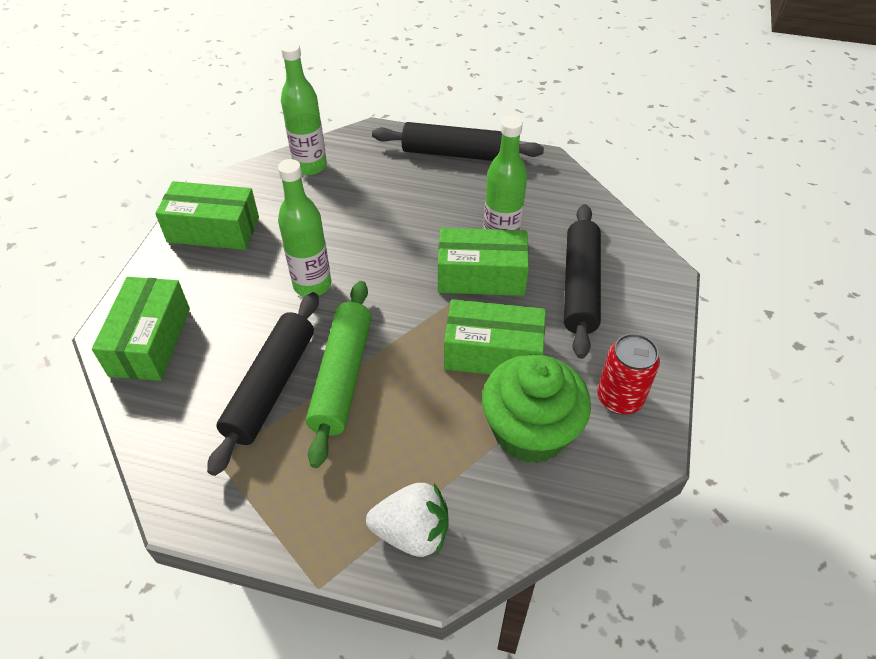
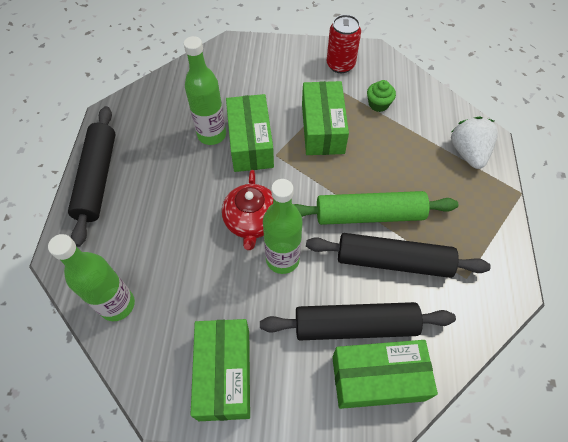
camera: 100 degrees left, 10 degrees up
(368, 265) = (252, 221): none -> red teapot
(530, 431) = (378, 104): green cupcake -> green cupcake, size x0.44
(580, 286) = (251, 86): black rolling pin -> black rolling pin (355, 326)

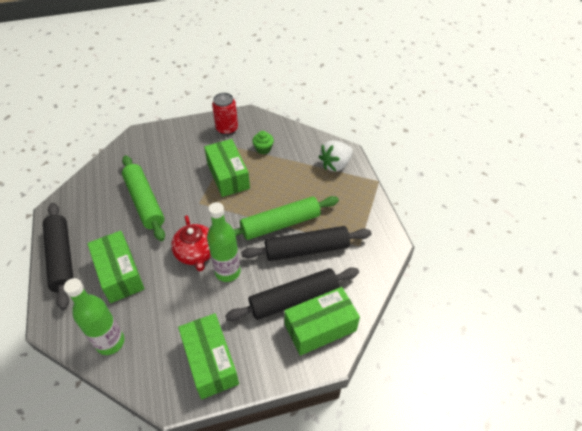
camera: 20 degrees left, 10 degrees down
(212, 135) = (144, 202): green bottle -> green rolling pin
(250, 143) = (177, 200): green box -> green box (119, 273)
(468, 152) = (335, 165): white strawberry -> white strawberry turned 105 degrees counterclockwise

